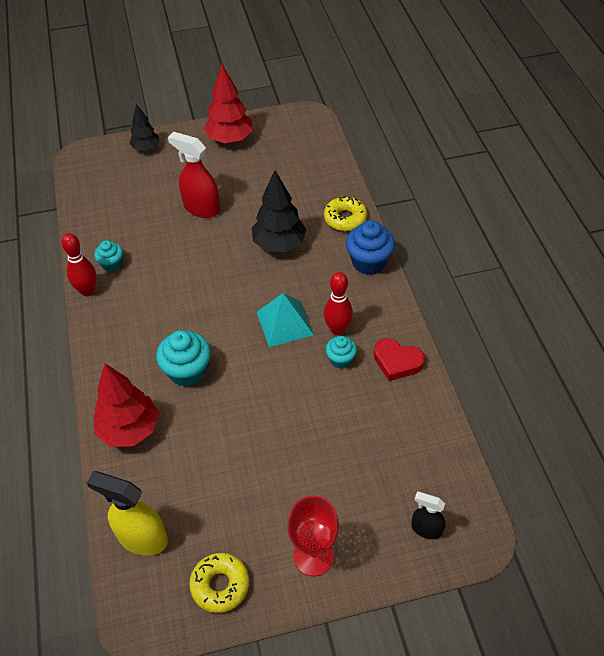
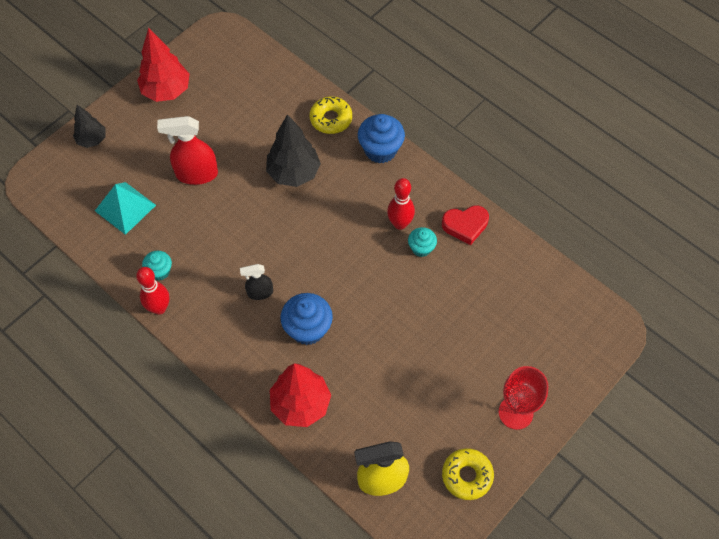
camera: 35 degrees left, 10 degrees up
(187, 372) = (307, 329): turquoise cupcake -> blue cupcake
(284, 323) = (353, 242): turquoise pyramid -> turquoise pyramid (125, 207)
(426, 529) = (577, 344): black spray bottle -> black spray bottle (260, 292)

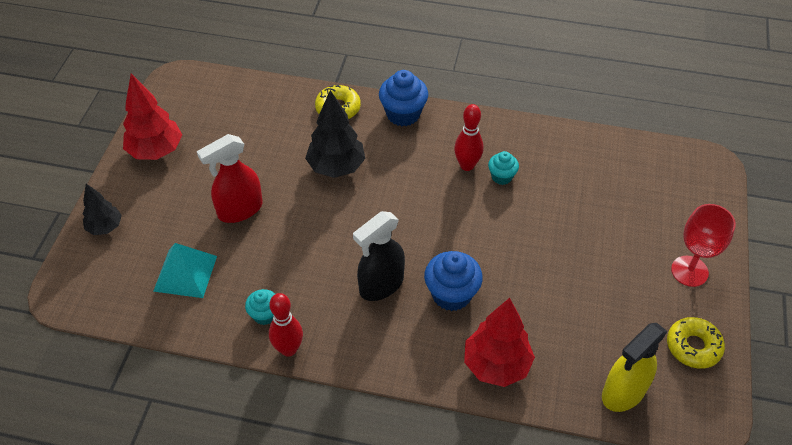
camera: 30 degrees left, 10 degrees down
(260, 292) = (381, 285): black spray bottle -> black spray bottle, size x1.73
(465, 225) = (525, 141): red heart -> none

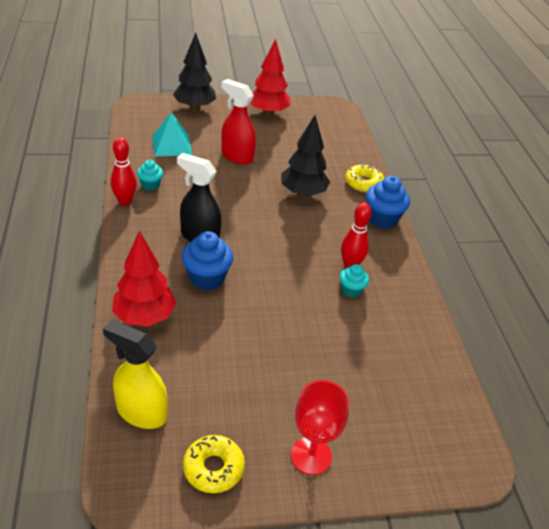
camera: 65 degrees right, 10 degrees down
(105, 227) = (194, 107): black tree -> black tree, size x1.63

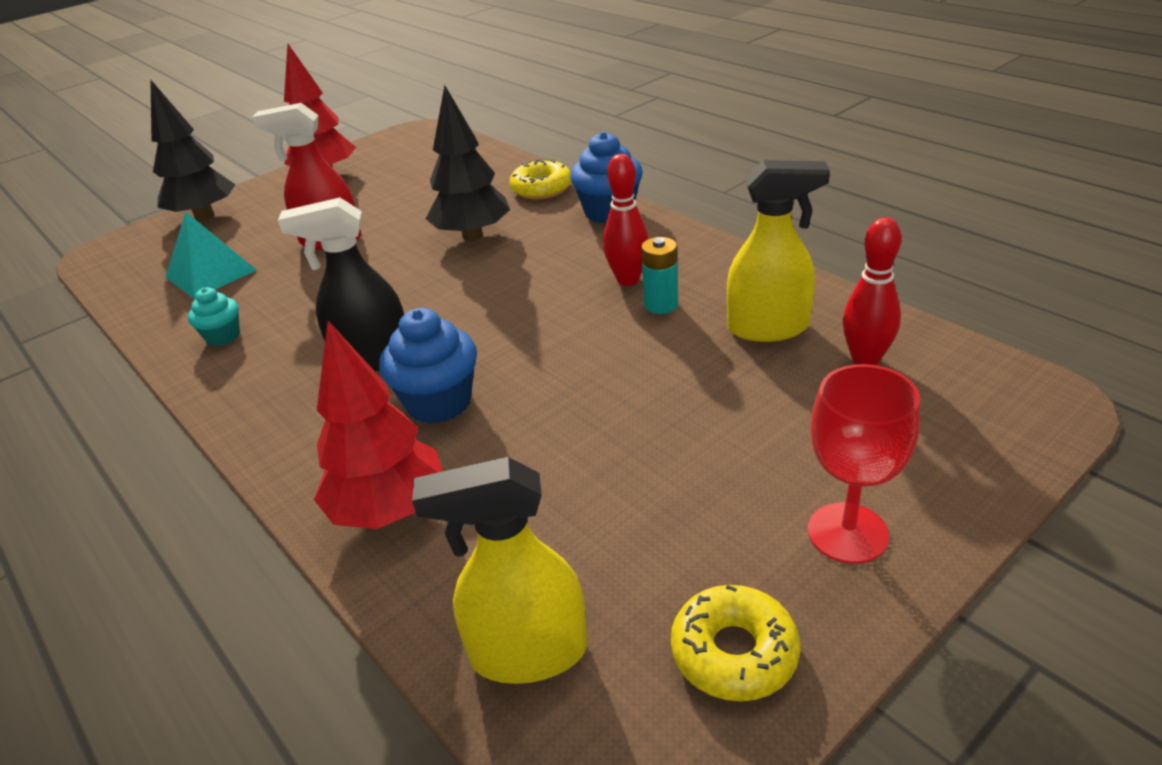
camera: 25 degrees left, 5 degrees down
(125, 201) = (198, 377): red bowling pin -> red bowling pin (865, 360)
(351, 290) = (661, 305): turquoise cupcake -> turquoise battery
(388, 336) = (768, 328): none -> yellow spray bottle

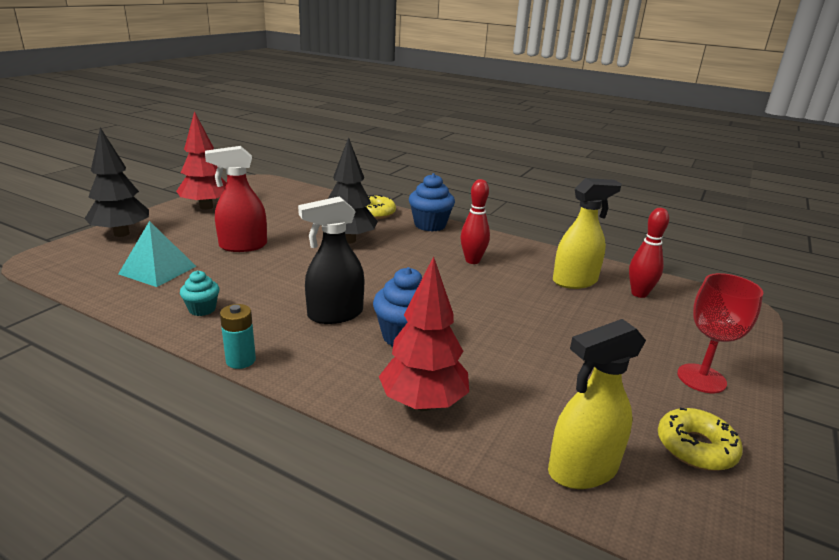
camera: 25 degrees left, 10 degrees down
(661, 305) = (503, 273): turquoise battery -> turquoise battery (241, 360)

